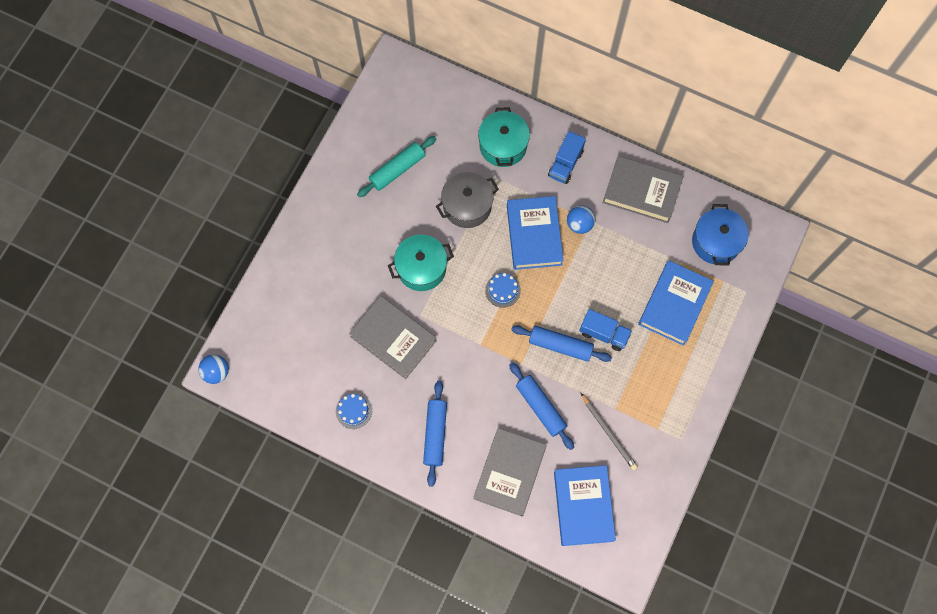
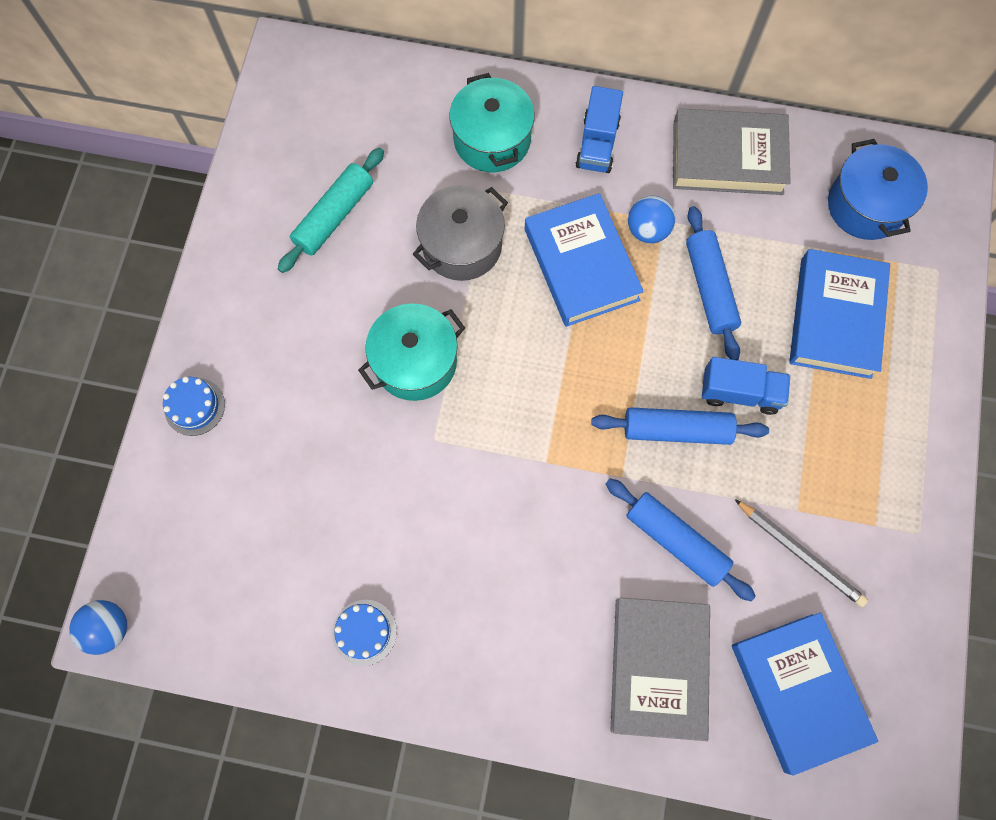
camera: 15 degrees left, 0 degrees up
(393, 338) = (400, 490): grey book -> none
(435, 434) = (514, 635): blue rolling pin -> blue rolling pin (709, 288)
(502, 290) = (557, 364): blue cake -> blue cake (194, 406)

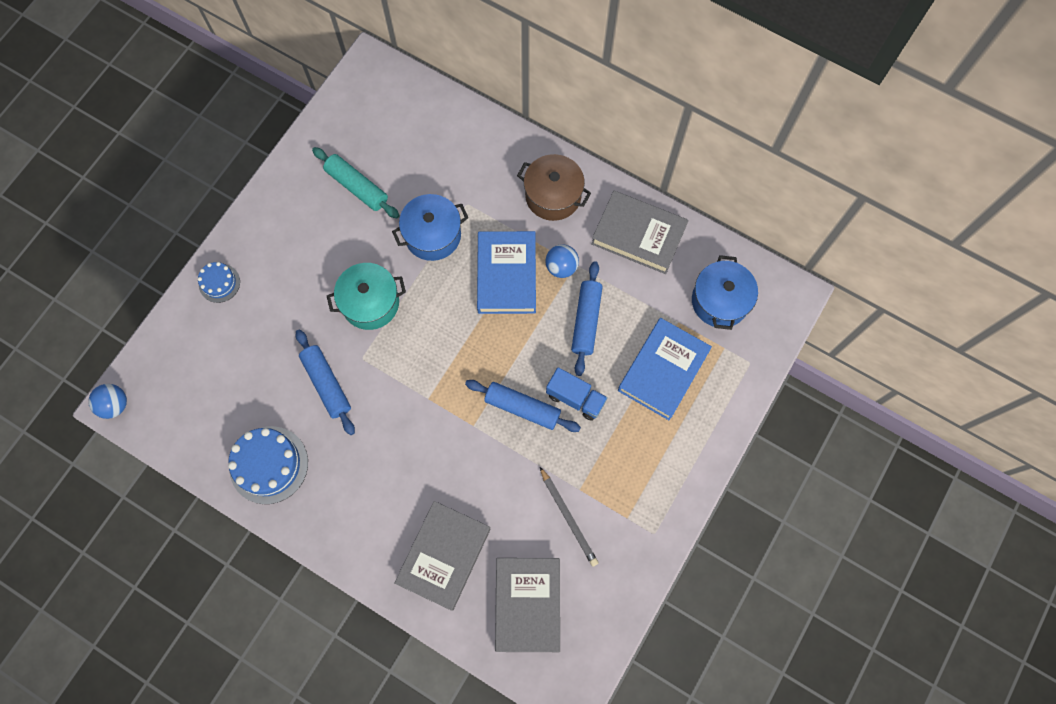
camera: 20 degrees right, 0 degrees up
(334, 216) = (357, 187): turquoise rolling pin -> turquoise rolling pin turned 75 degrees clockwise
(364, 632) = (269, 465): blue cake -> blue cake, size x1.80
(462, 245) = (433, 235): grey pot -> blue pot
(492, 140) = (483, 169): turquoise pot -> none
(597, 144) = (553, 196): blue truck -> brown pot
(676, 541) = (490, 480): blue rolling pin -> blue rolling pin (326, 384)
(798, 692) = (527, 604): blue book -> grey book

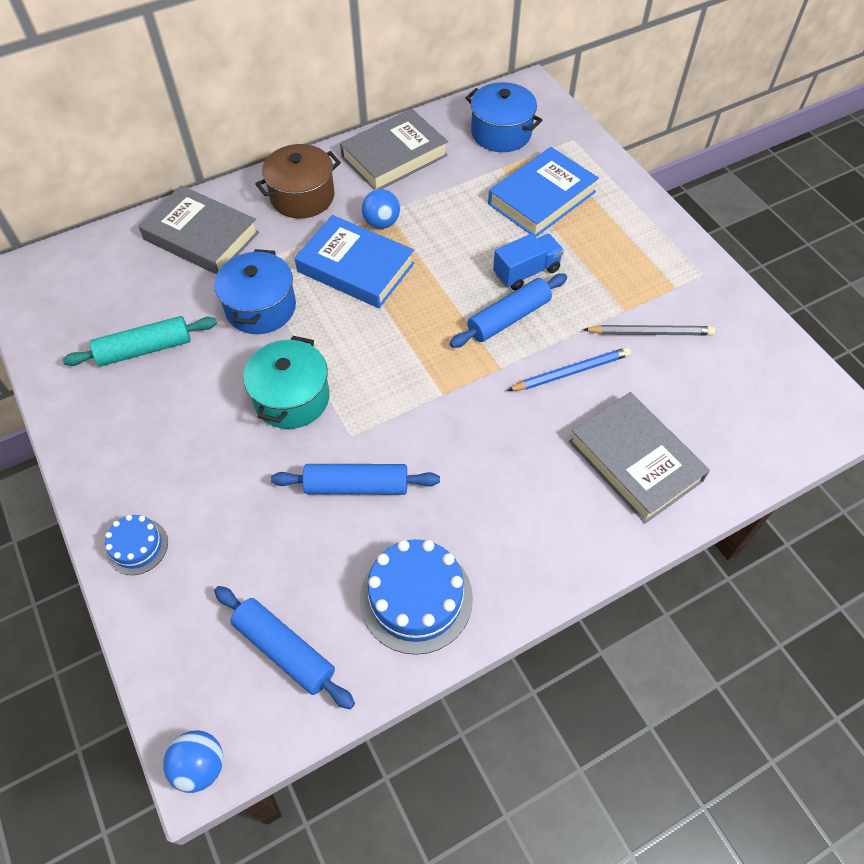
camera: 60 degrees left, 15 degrees down
(497, 476) = (571, 372): none -> blue pencil
(527, 604) = (728, 409): grey book -> grey book (201, 236)
(586, 321) = (451, 229): blue rolling pin -> blue rolling pin (284, 650)
(663, 370) = (541, 198): blue book -> blue book turned 75 degrees clockwise

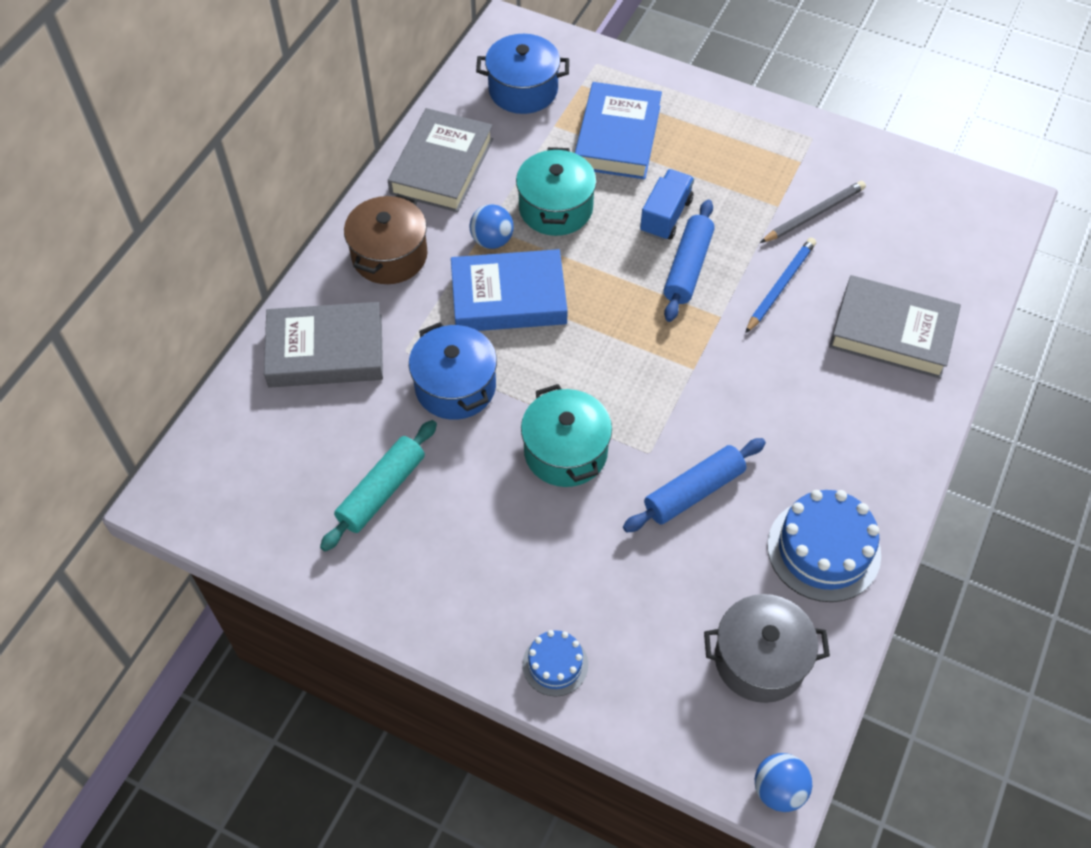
camera: 35 degrees left, 0 degrees up
(284, 650) = (760, 660): blue rolling pin -> grey pot
(448, 224) = (556, 208): none -> turquoise pot

